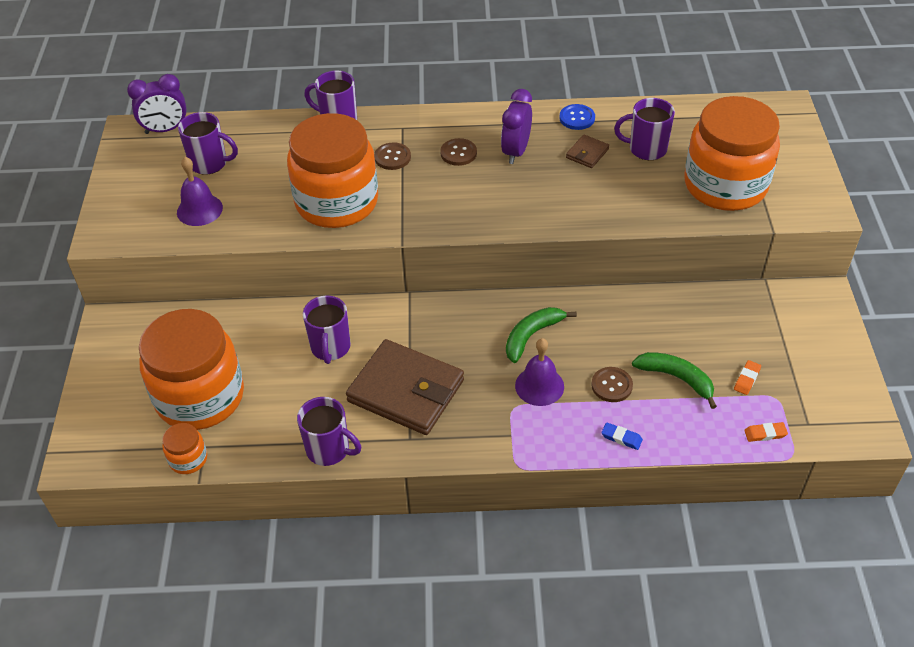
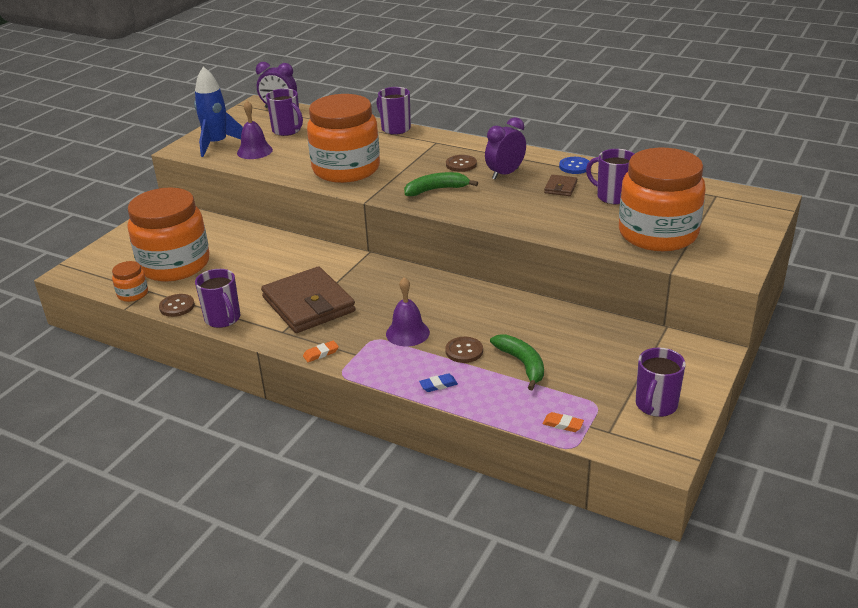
camera: 30 degrees right, 15 degrees down
(140, 213) = (217, 144): none -> blue rocket
(330, 348) = (283, 265): purple mug -> purple mug (655, 405)
(392, 157) = (411, 156): brown button -> brown button (177, 306)
(532, 336) = (433, 302): green banana -> green banana (436, 190)
(587, 153) = (560, 188): brown wallet -> brown wallet turned 45 degrees counterclockwise
(621, 438) = (438, 385): blue eraser -> blue eraser turned 75 degrees counterclockwise
(747, 379) = (583, 384): orange eraser -> orange eraser (321, 353)

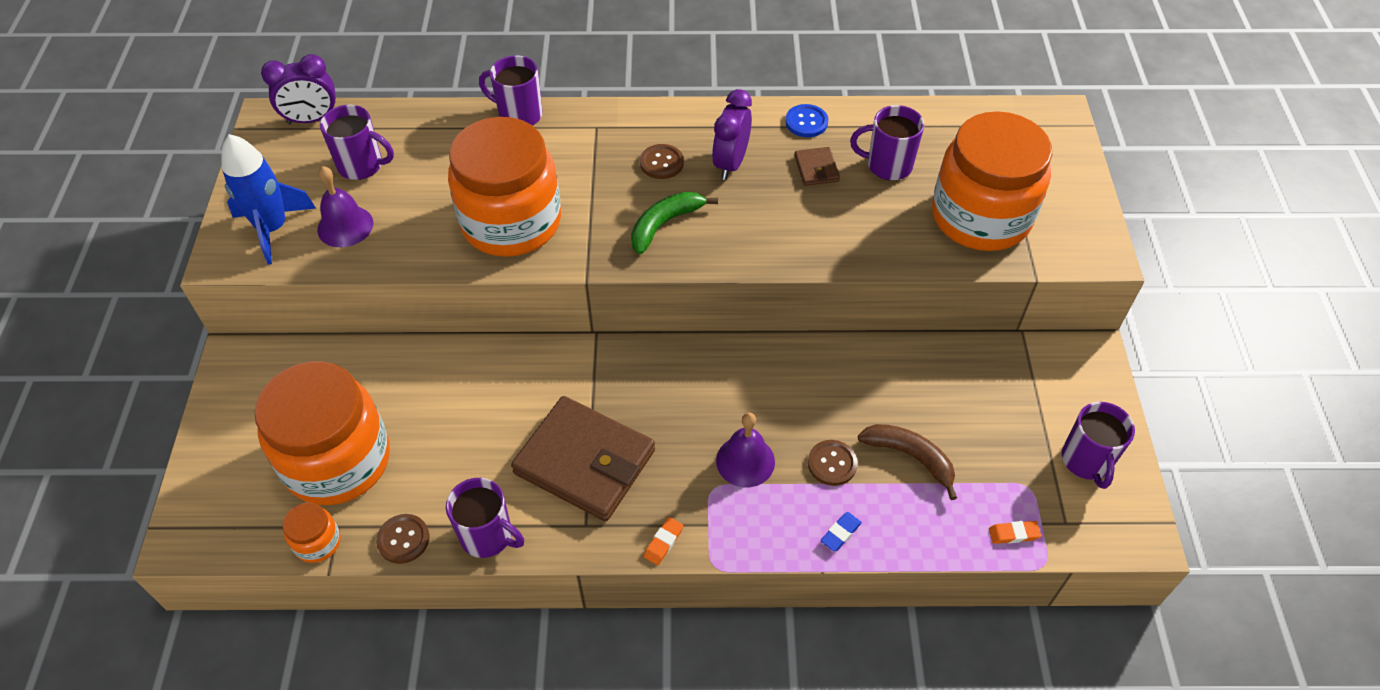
camera: 30 degrees left, 20 degrees up
(522, 364) = (910, 457): green banana -> brown banana

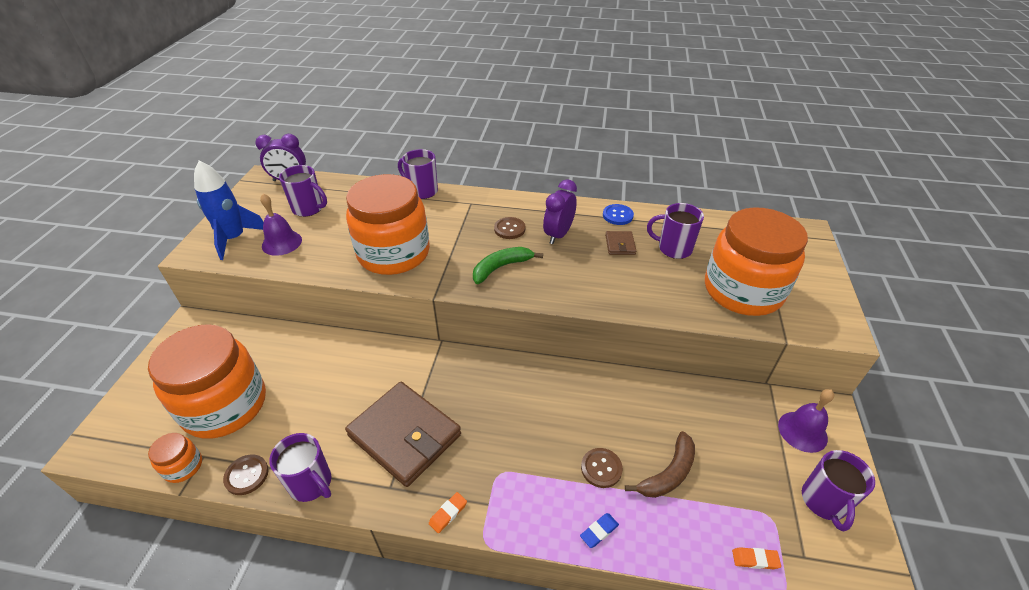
camera: 10 degrees right, 10 degrees down
(745, 461) = (530, 455): purple bell -> purple bell (802, 431)
(910, 457) = (668, 473): brown banana -> brown banana turned 90 degrees clockwise

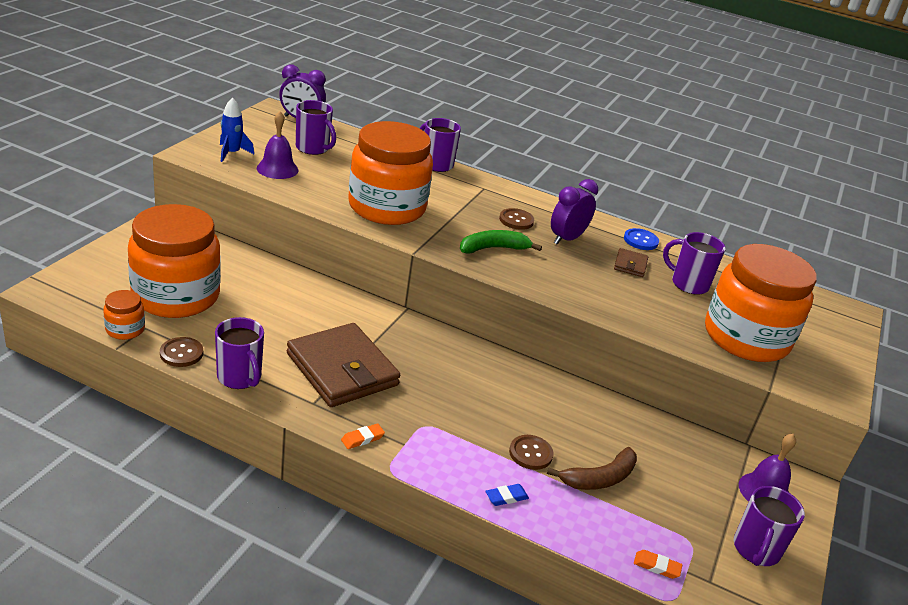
camera: 10 degrees right, 10 degrees down
(234, 238) = (232, 153): blue rocket -> blue rocket, size x0.64

